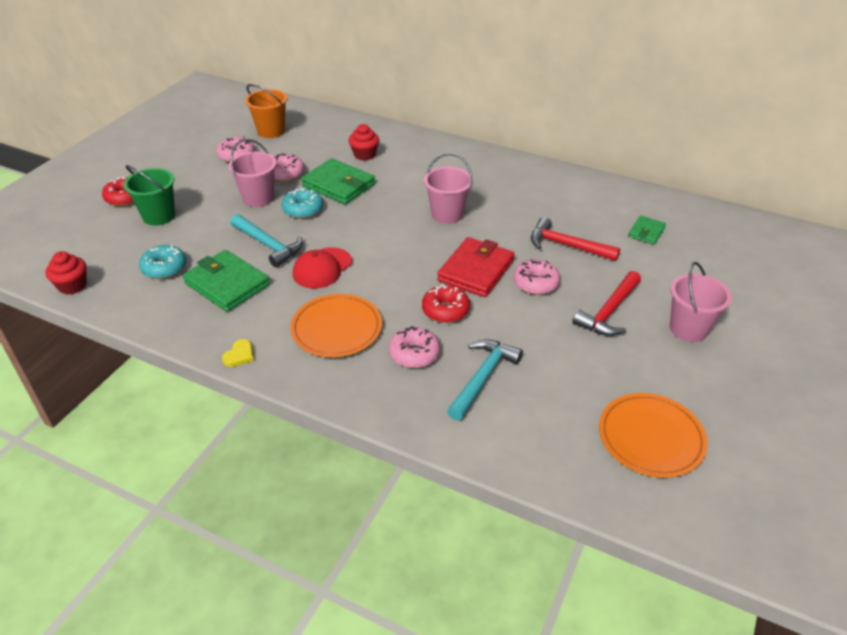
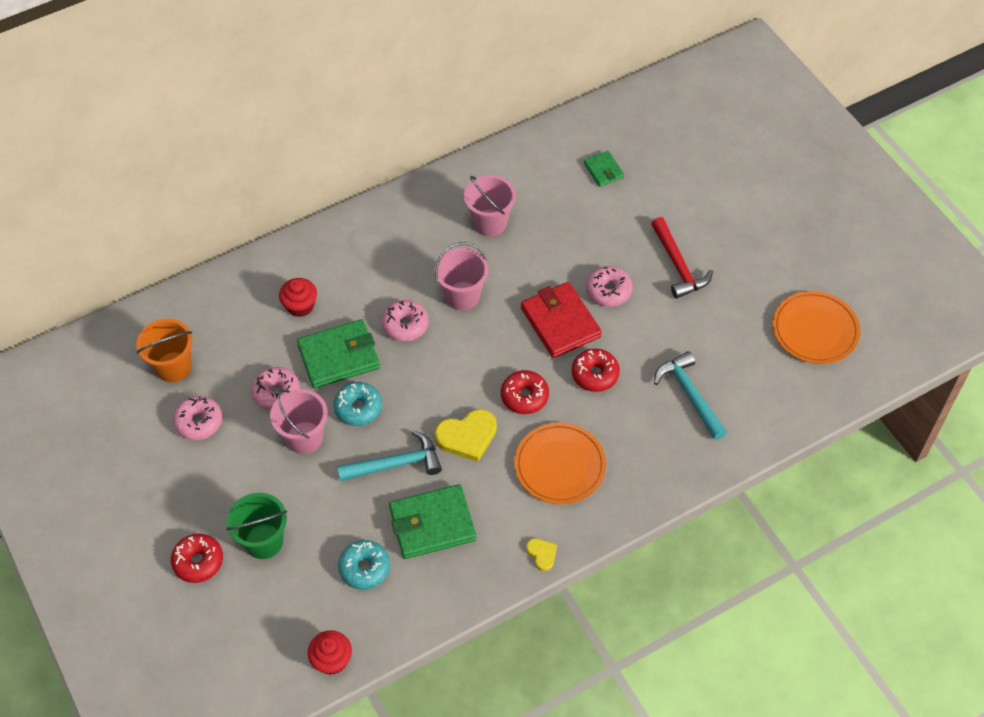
camera: 55 degrees left, 15 degrees up
(322, 268) = (467, 436): red cap -> yellow heart
(386, 281) = (524, 396): none -> red donut
(414, 354) = (631, 426): pink donut -> pink donut (405, 325)
(566, 245) = (577, 237): red hammer -> none
(688, 329) = (732, 229): pink bucket -> pink bucket (490, 222)

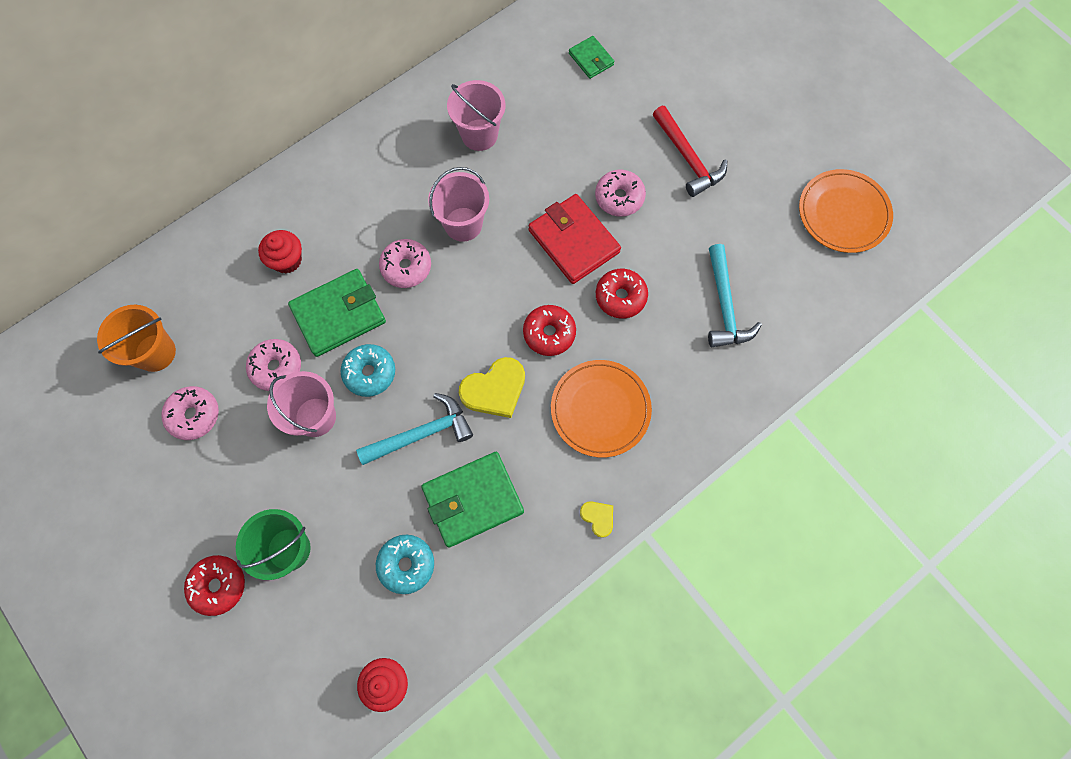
camera: 10 degrees left, 15 degrees up
(689, 394) = (725, 306): turquoise hammer -> turquoise hammer turned 150 degrees counterclockwise

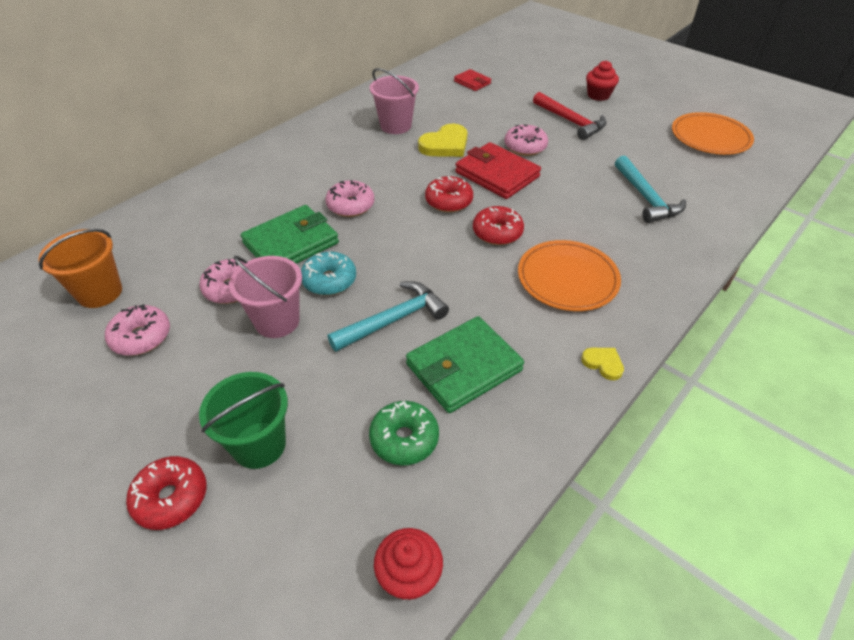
camera: 10 degrees left, 25 degrees down
(287, 260) = (235, 213): red cupcake -> red cupcake (598, 95)
(406, 564) = (404, 439): turquoise donut -> green donut
(463, 224) = (396, 175): pink bucket -> none
(494, 389) = (458, 277): yellow heart -> yellow heart (445, 145)
(591, 59) = (472, 82): green wallet -> red wallet
(620, 297) = (552, 202): red donut -> red donut (448, 201)

